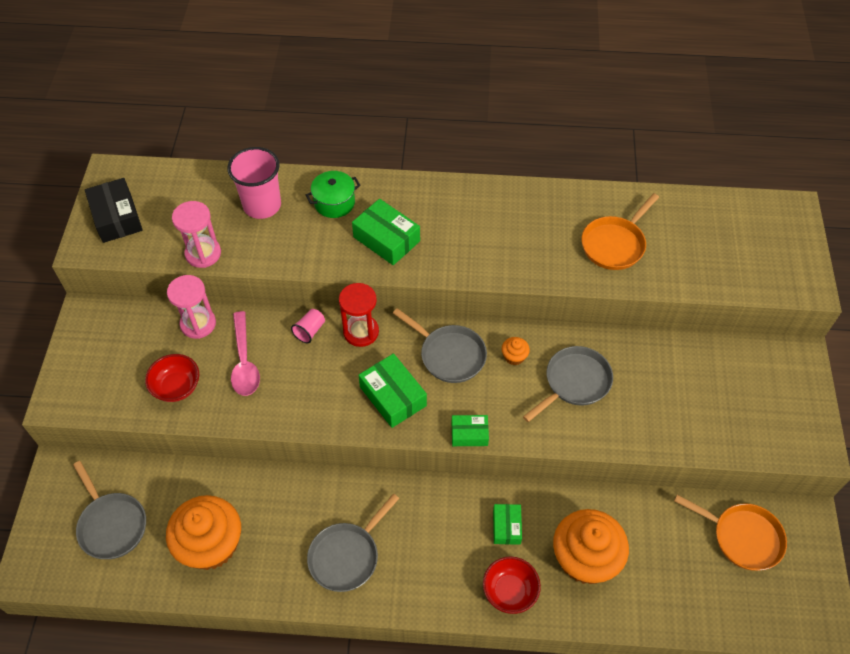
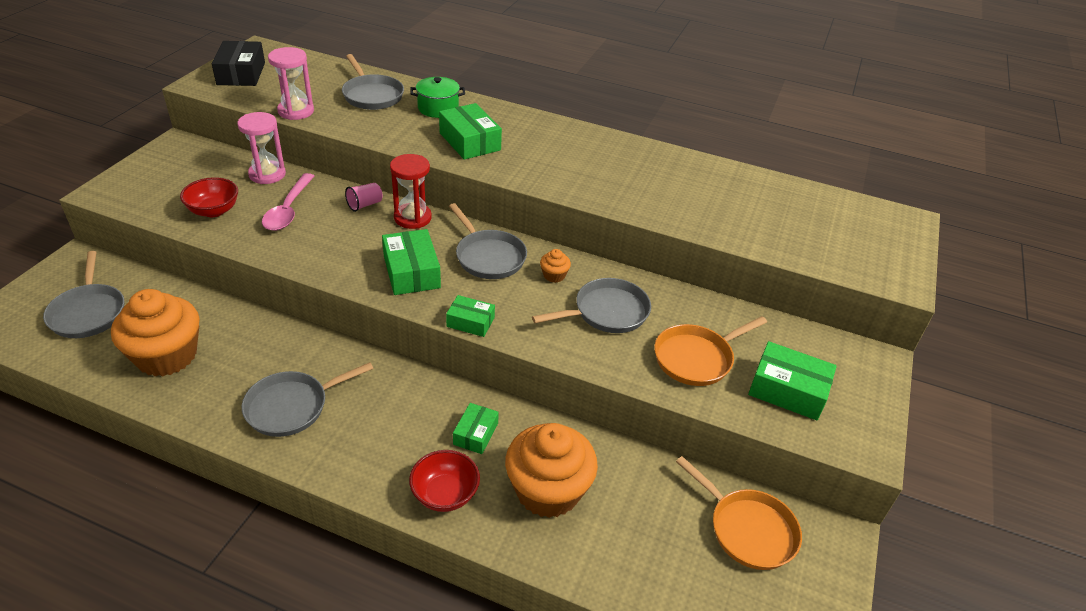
camera: 15 degrees right, 15 degrees down
(262, 205) = (372, 95): pink cup -> grey pan
(615, 244) = (697, 198): orange pan -> orange pan (697, 358)
(743, 413) = (788, 390): none -> green box

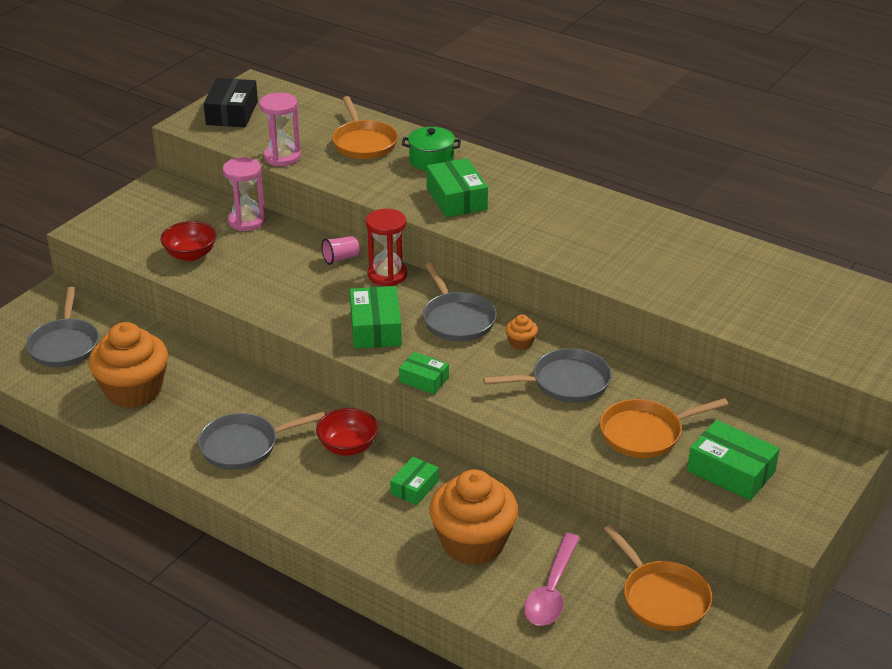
camera: 15 degrees right, 5 degrees down
(288, 210) = (263, 258): pink spoon -> pink spoon (551, 590)
(372, 95) = (363, 142): grey pan -> orange pan
(445, 494) = (374, 534): red bowl -> red bowl (348, 446)

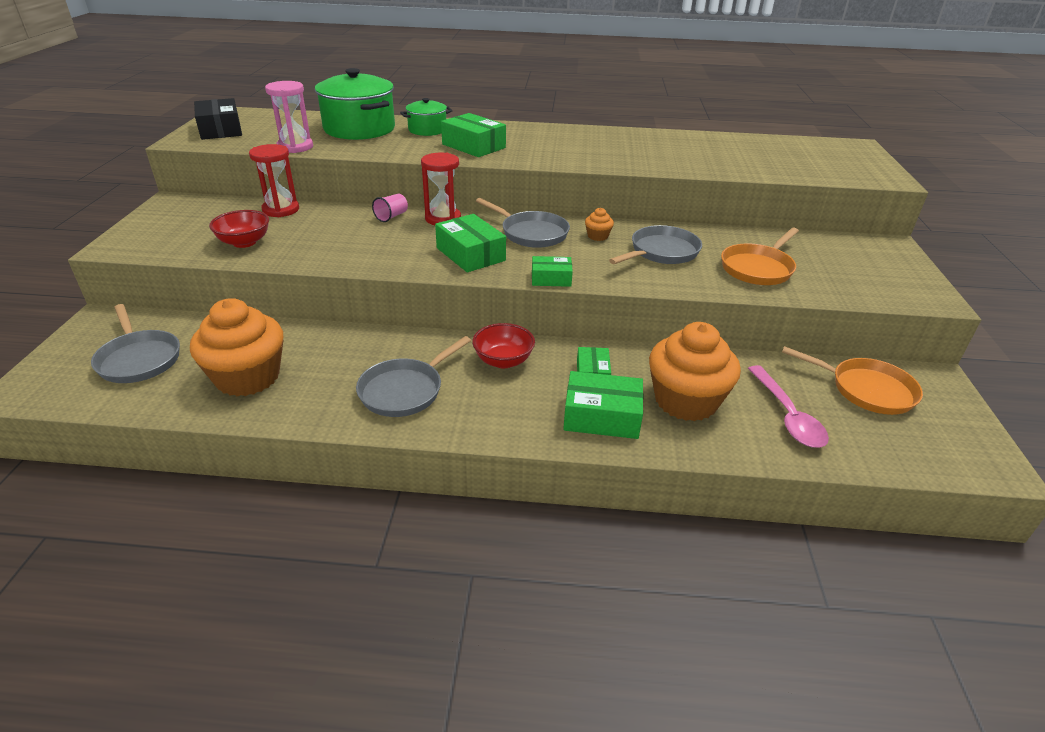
camera: 30 degrees left, 0 degrees up
(247, 221) = (281, 210): pink hourglass -> red hourglass
(363, 142) = (359, 129): orange pan -> green pot
(731, 471) = (844, 275): green box -> green box (602, 416)

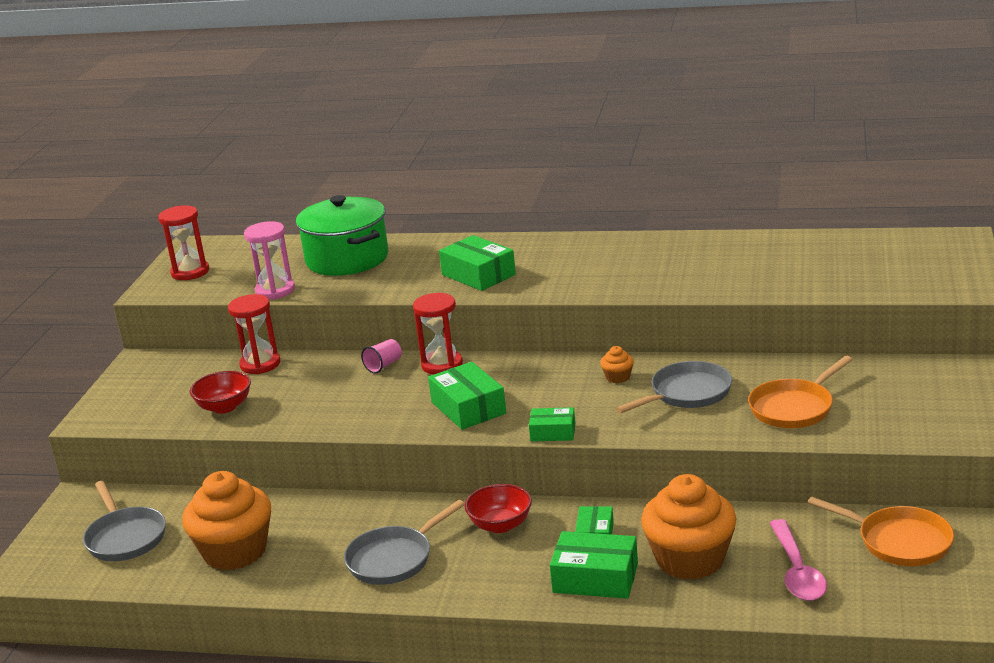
camera: 10 degrees right, 10 degrees down
(220, 130) = (190, 272): black box -> red hourglass
(427, 130) = (426, 254): green pot -> none
(531, 233) = (541, 378): grey pan -> none

